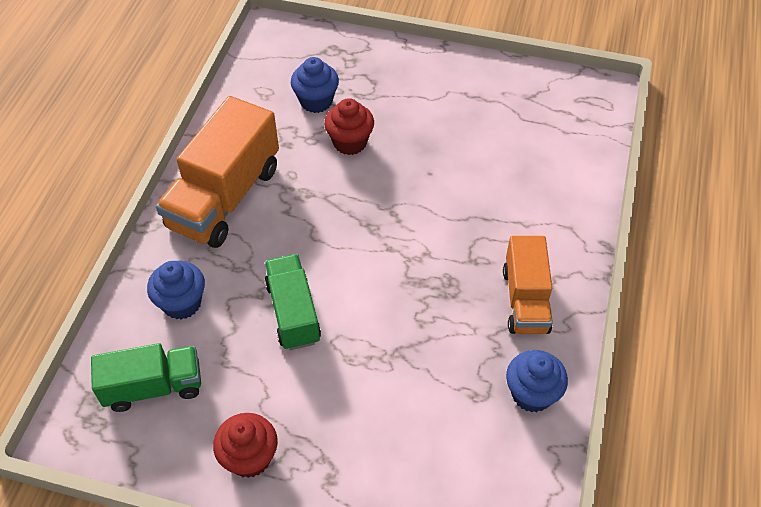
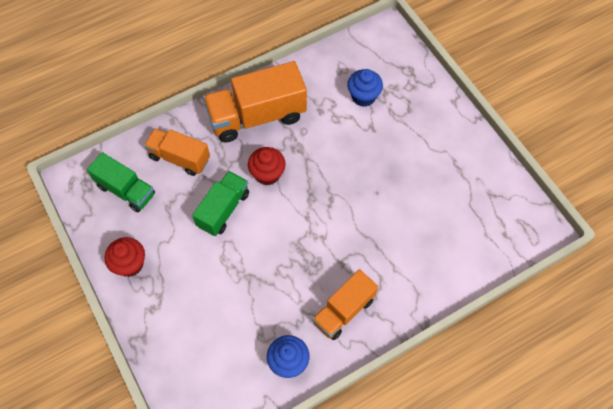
camera: 45 degrees right, 10 degrees up
(182, 303) = (179, 158): blue cupcake -> orange truck
(350, 142) = (354, 137): red cupcake -> red cupcake (267, 174)

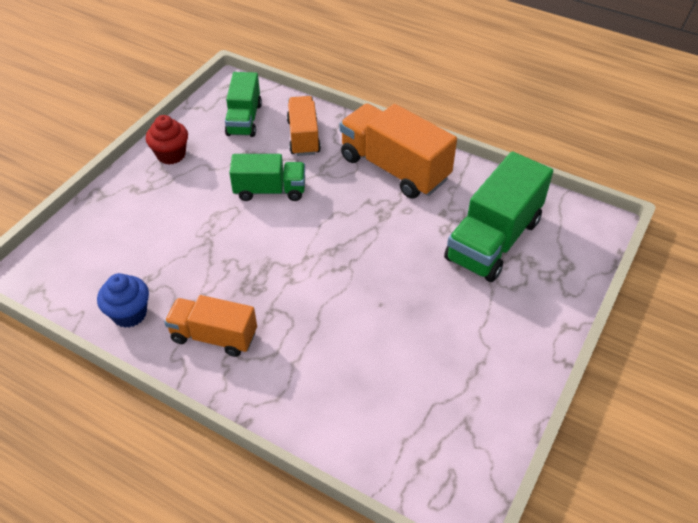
camera: 60 degrees right, 15 degrees down
(267, 174) = (333, 205): red cupcake -> none
(363, 96) = (493, 240): blue cupcake -> green truck

